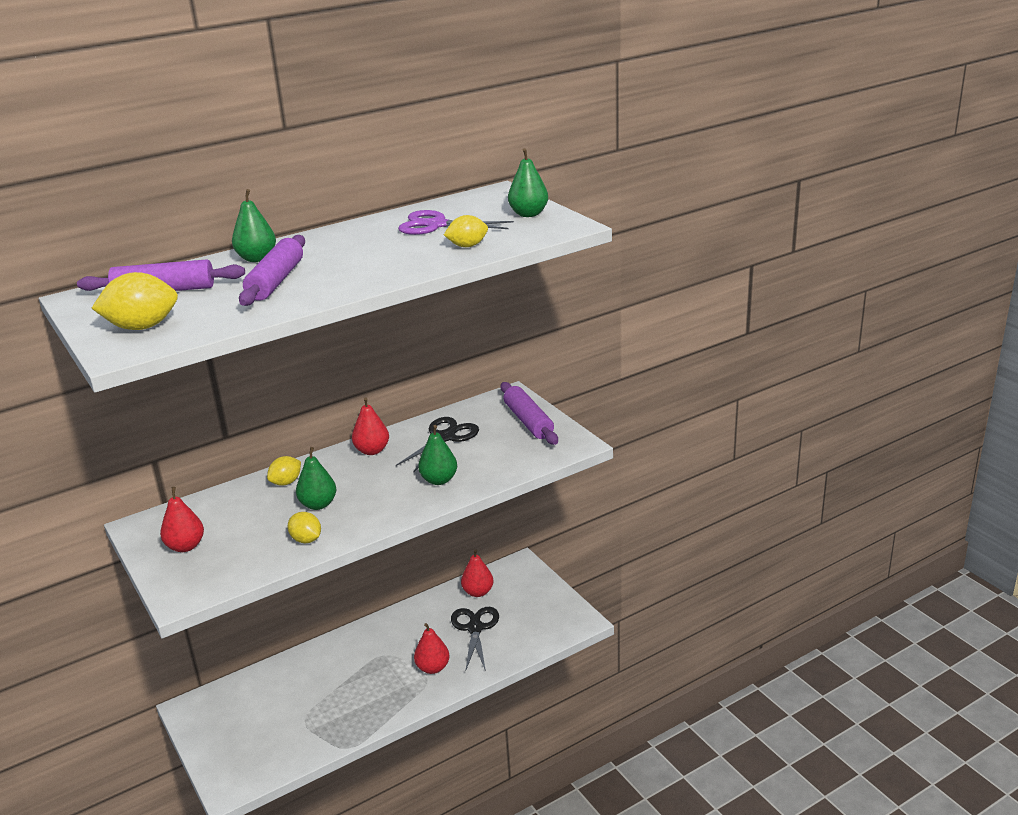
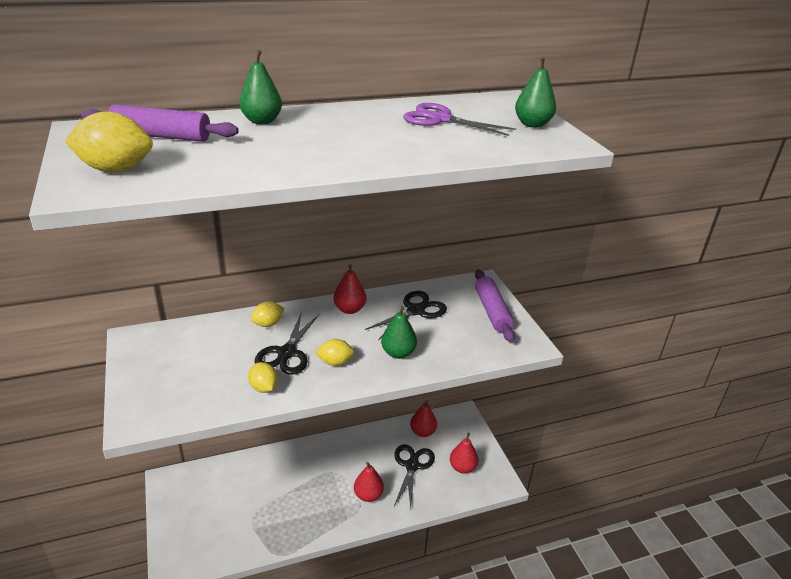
camera: 10 degrees right, 5 degrees up
(185, 546) = (161, 368): red pear -> red pear (462, 467)
(276, 281) = (266, 146): purple rolling pin -> none
(318, 504) = (287, 353): green pear -> black scissors
(467, 246) = (463, 145): yellow lemon -> yellow lemon (335, 362)

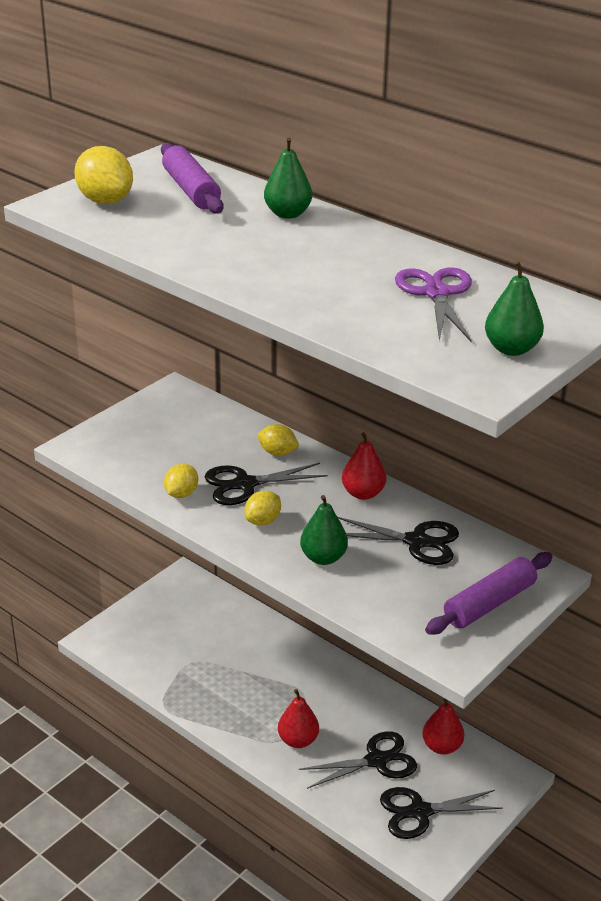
camera: 60 degrees right, 0 degrees up
(335, 362) = (263, 521): yellow lemon -> yellow lemon turned 75 degrees clockwise
(462, 467) = (420, 812): red pear -> black scissors

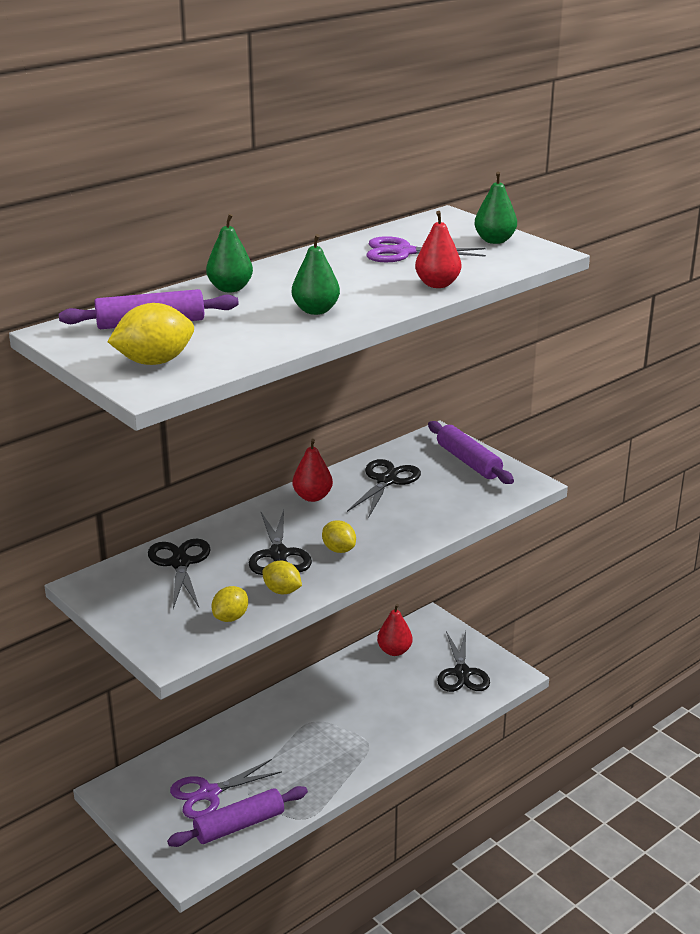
camera: 80 degrees left, 5 degrees down
(149, 662) = (239, 825): none -> purple rolling pin
(188, 636) = (209, 793): none -> purple scissors
(277, 452) = (232, 533): yellow lemon -> yellow lemon (230, 617)
(298, 740) = (370, 731): red pear -> red pear (437, 284)
(323, 558) = (399, 524): green pear -> green pear (315, 310)
(376, 760) = (403, 688): black scissors -> black scissors (180, 563)

